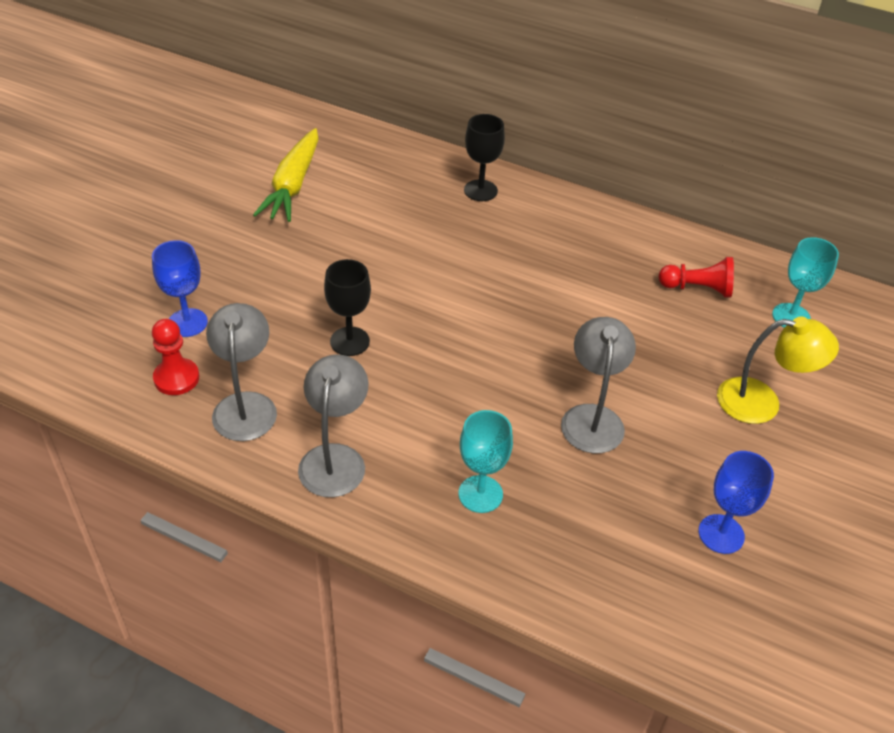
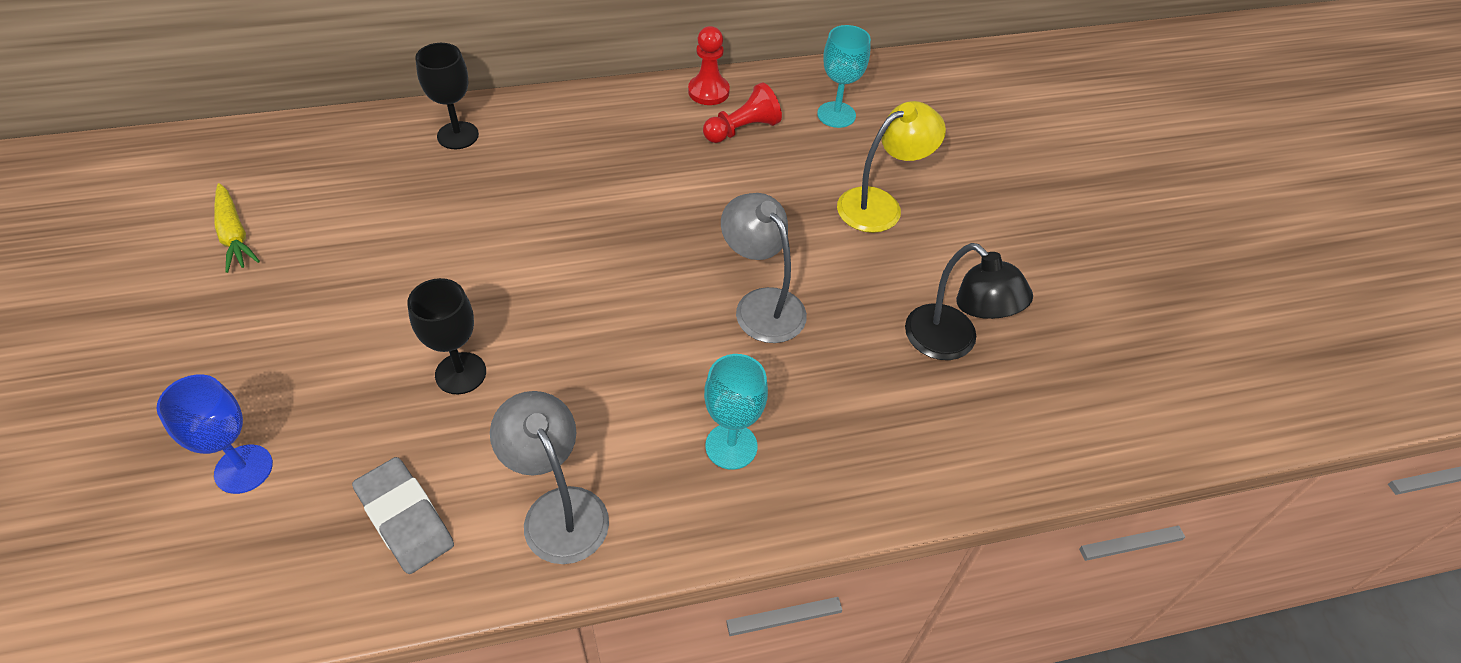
camera: 40 degrees left, 5 degrees up
(176, 378) = (290, 543): red pawn -> red pawn (708, 92)
(245, 405) = (405, 519): grey lamp -> grey eraser
(293, 185) = (234, 235): yellow carrot -> yellow carrot, size x0.63
(721, 534) = (951, 343): blue goblet -> black lamp

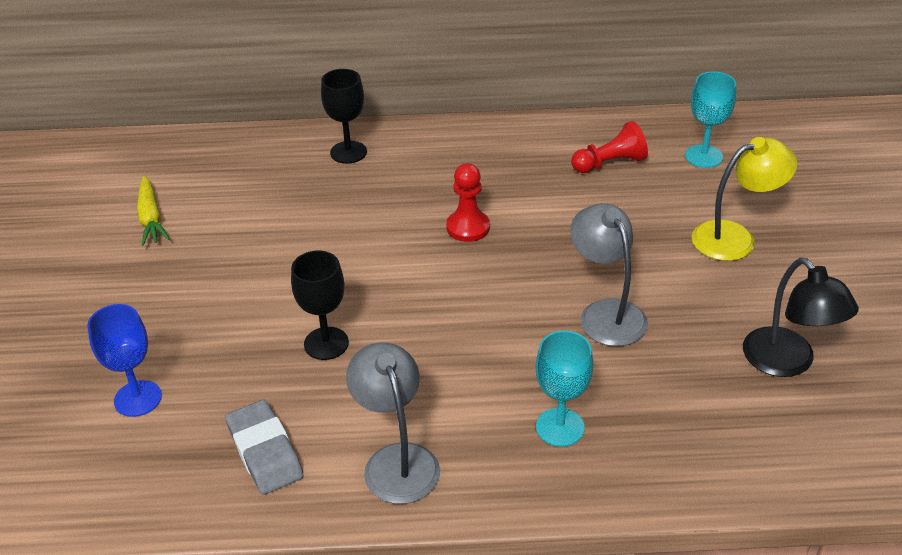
camera: 15 degrees right, 10 degrees down
(708, 92) = (582, 129): red pawn -> red pawn (468, 227)

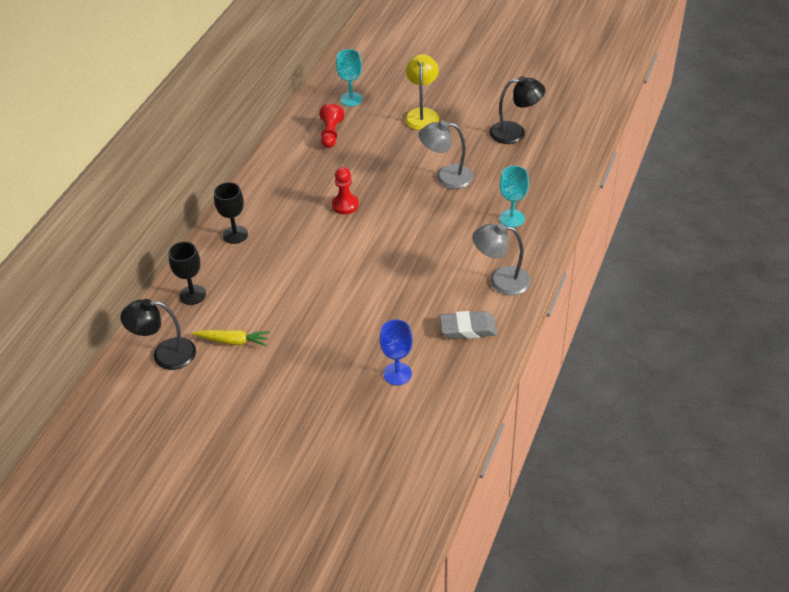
camera: 65 degrees left, 5 degrees up
(109, 173) = (165, 355): none -> black lamp
(326, 343) = (402, 286): black goblet -> black goblet (192, 295)

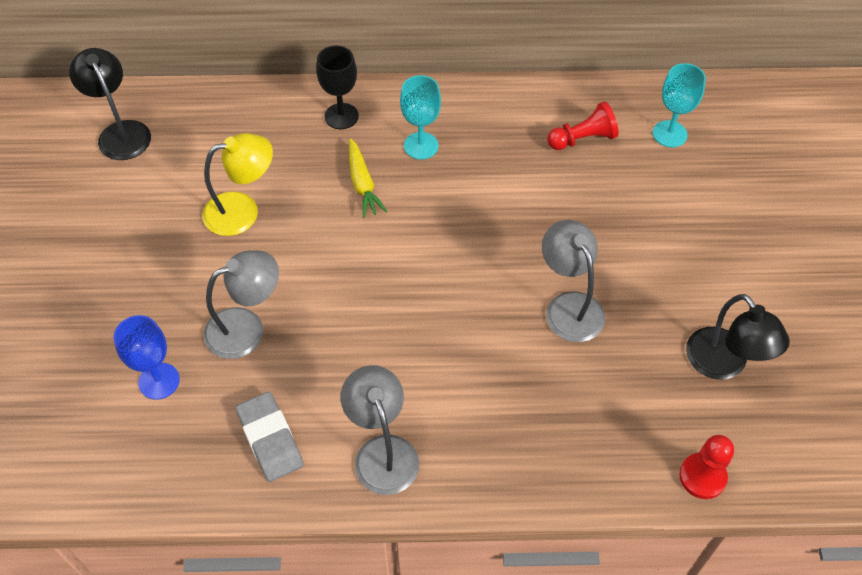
camera: 65 degrees right, 10 degrees up
(192, 295) = (223, 118): black goblet -> none
(233, 341) = (161, 186): yellow carrot -> yellow carrot (362, 184)
(345, 205) = (450, 207): red pawn -> red pawn (702, 477)
(380, 321) = (246, 328): none -> grey lamp
(422, 114) = (690, 228): yellow lamp -> yellow lamp (243, 211)
(512, 218) = (522, 423): turquoise goblet -> turquoise goblet (421, 146)

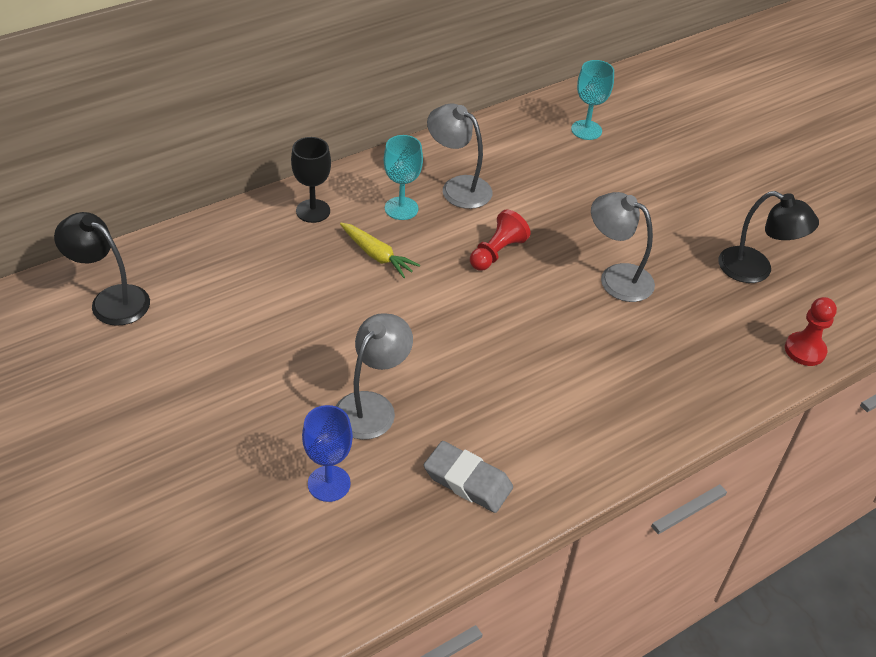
camera: 35 degrees left, 10 degrees down
(243, 211) = (287, 317): yellow lamp -> none
(382, 451) = (566, 445): grey lamp -> grey lamp (458, 187)
(583, 139) = (525, 156): red pawn -> red pawn (497, 252)

